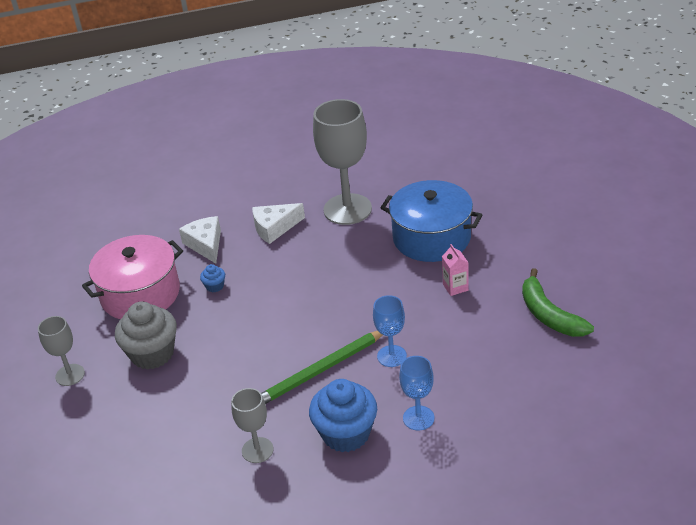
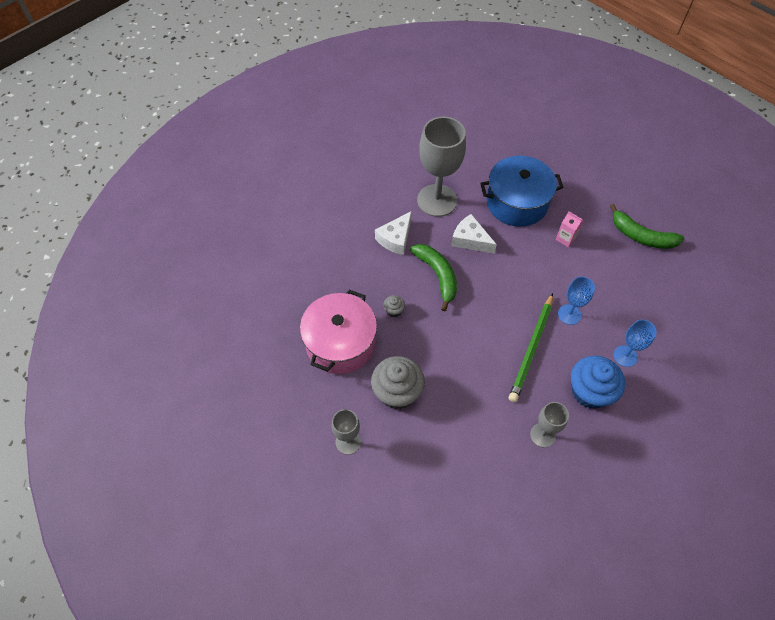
camera: 35 degrees left, 20 degrees up
(205, 244) = (354, 275): white cheese -> white cheese (470, 240)
(215, 286) = (394, 310): blue cupcake -> grey cupcake
(285, 273) = (437, 276): none -> green banana

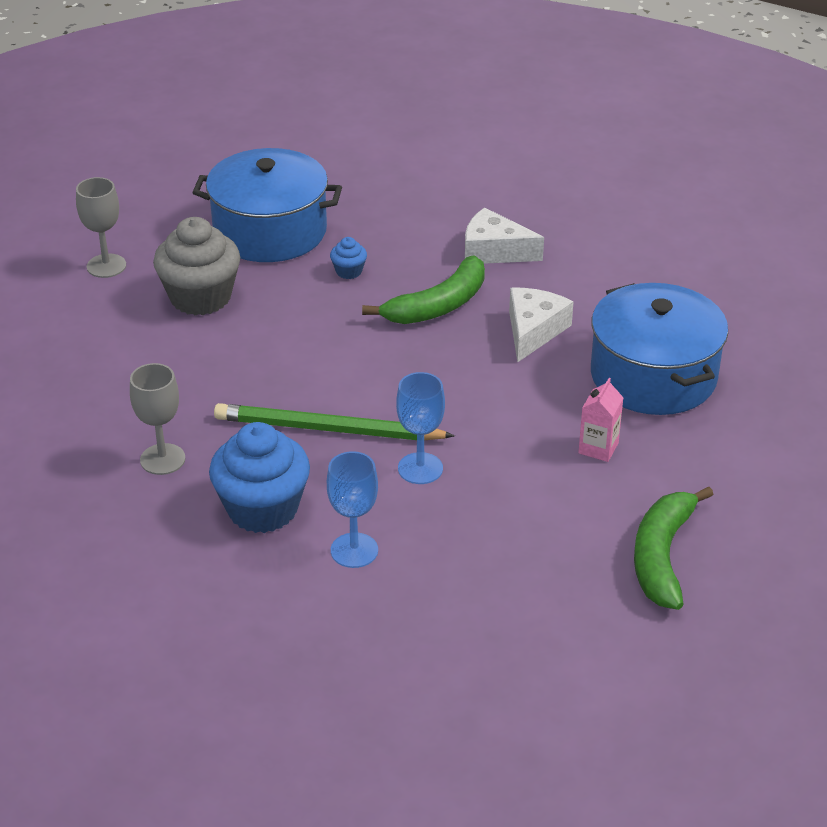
camera: 75 degrees right, 20 degrees down
(340, 343) = (270, 231): pink pot -> blue pot
(394, 310) = (349, 271): grey cupcake -> blue cupcake
(437, 200) = (603, 282): grey goblet -> none

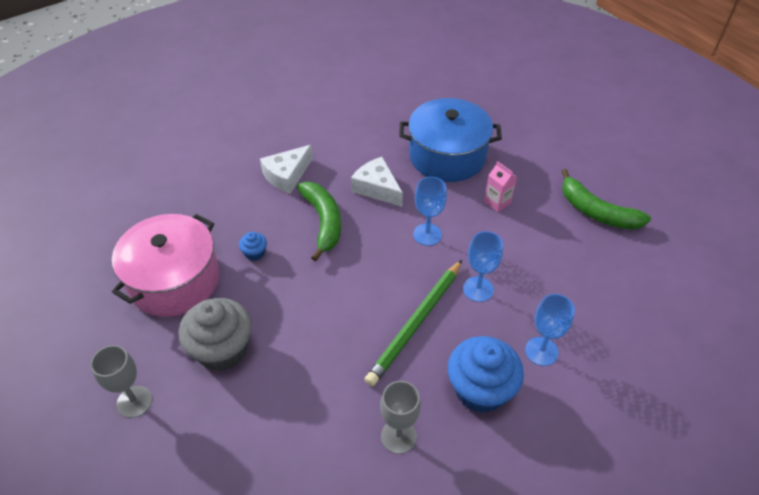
camera: 65 degrees left, 10 degrees up
(270, 231) = (174, 280): blue pot -> pink pot
(483, 398) = (427, 234): none -> blue goblet

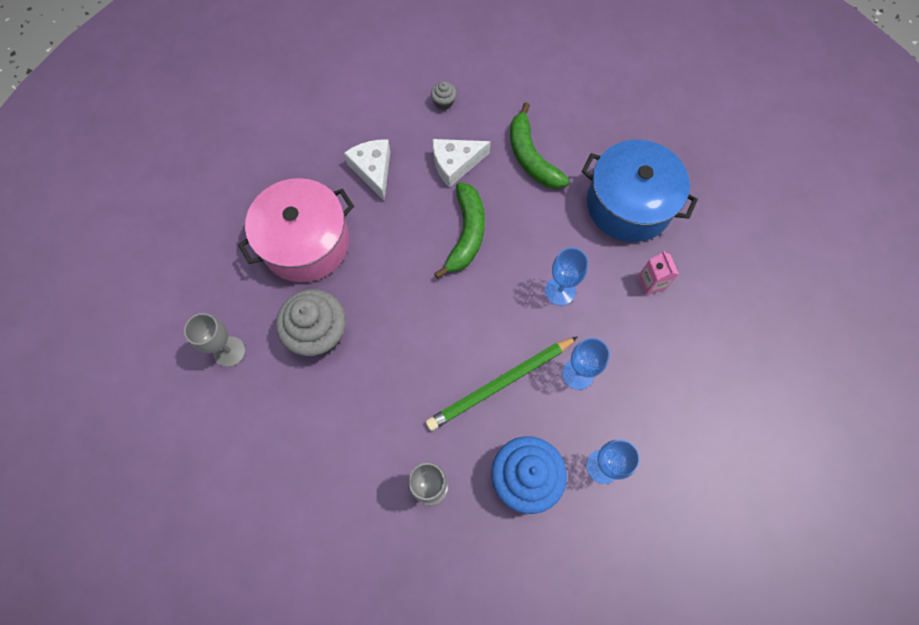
camera: 25 degrees right, 20 degrees up
(254, 136) = (443, 102): none -> grey cupcake
(255, 253) = (388, 243): blue cupcake -> none
(377, 188) = (537, 215): white cheese -> white cheese (373, 170)
(596, 212) = (750, 338): green banana -> green banana (531, 157)

